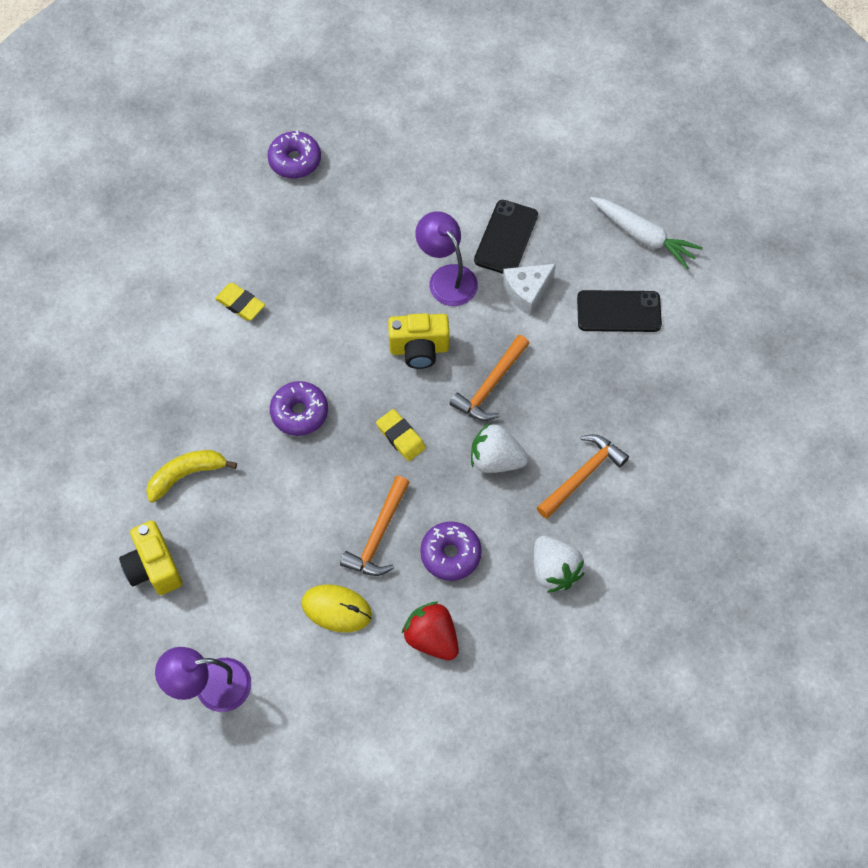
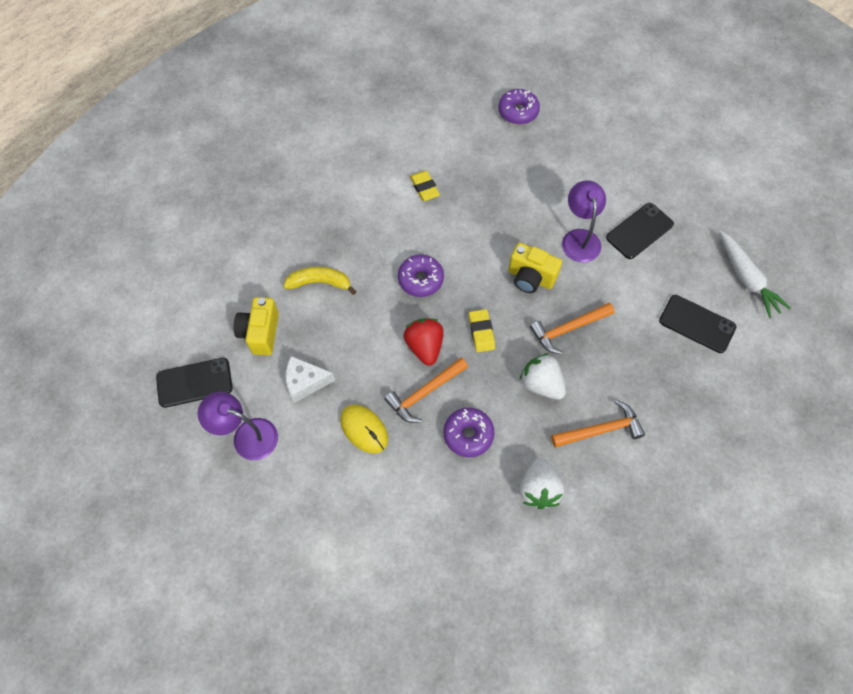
camera: 30 degrees right, 0 degrees up
(113, 663) = (194, 383): none -> black phone
(432, 638) = (419, 488): red strawberry -> red strawberry (424, 346)
(526, 292) = (633, 276): white cheese -> white cheese (305, 382)

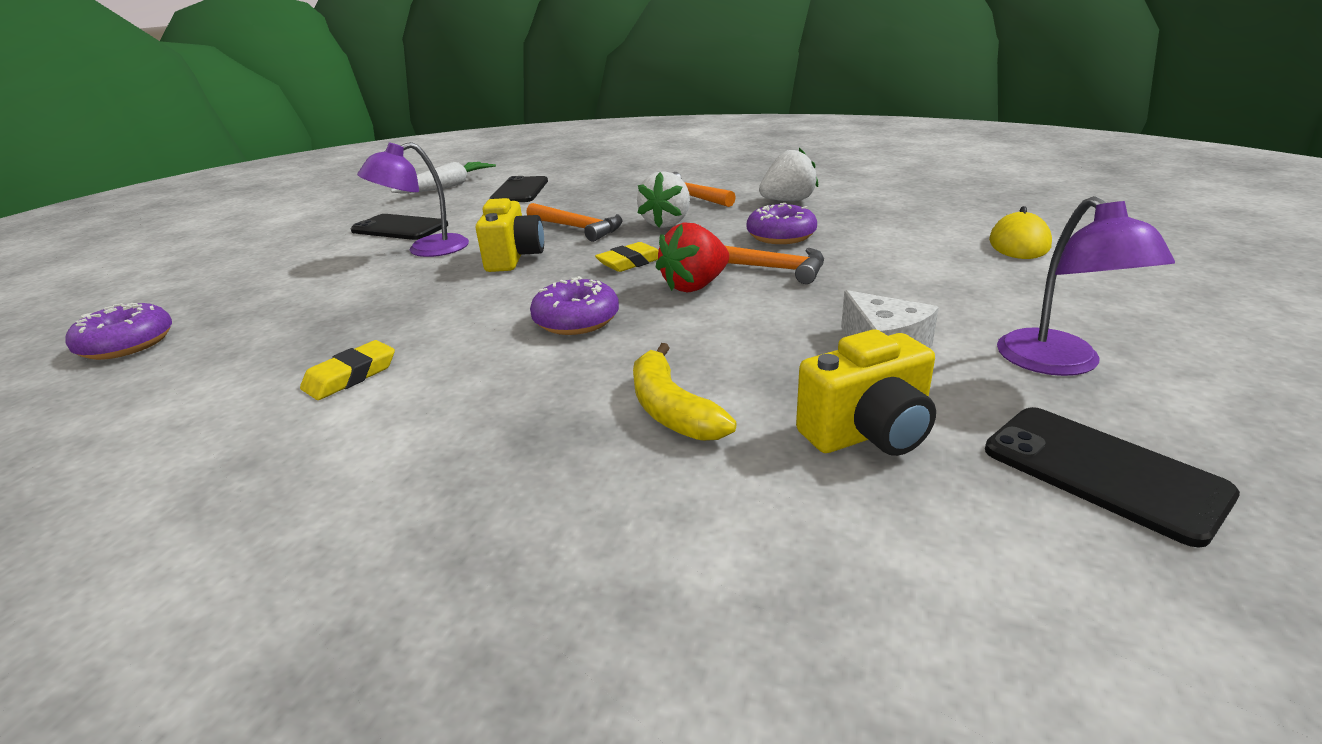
camera: 115 degrees left, 35 degrees down
(364, 429) = (875, 285): yellow mouse -> yellow mouse (1018, 243)

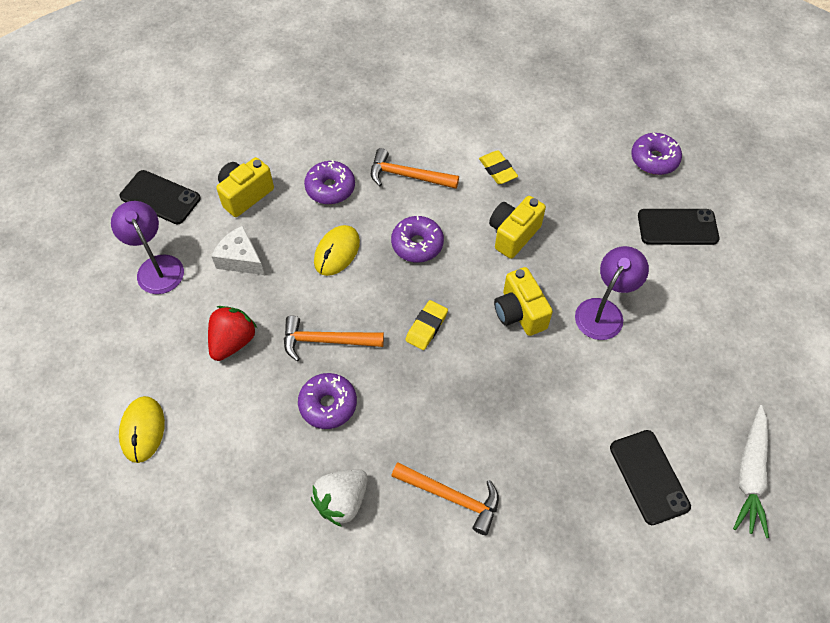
camera: 155 degrees right, 30 degrees up
(350, 376) = (497, 170): yellow eraser -> yellow eraser turned 45 degrees counterclockwise
(400, 228) = (674, 347): black phone -> black phone (677, 227)
(435, 309) = (513, 234): none -> yellow camera
(578, 228) = (510, 383): orange hammer -> orange hammer (407, 176)
(666, 223) = (436, 412): white strawberry -> none
(671, 409) = (330, 188): yellow banana -> purple donut
(694, 286) = (365, 302): red strawberry -> red strawberry (233, 341)
(707, 331) = (337, 252): none -> yellow mouse

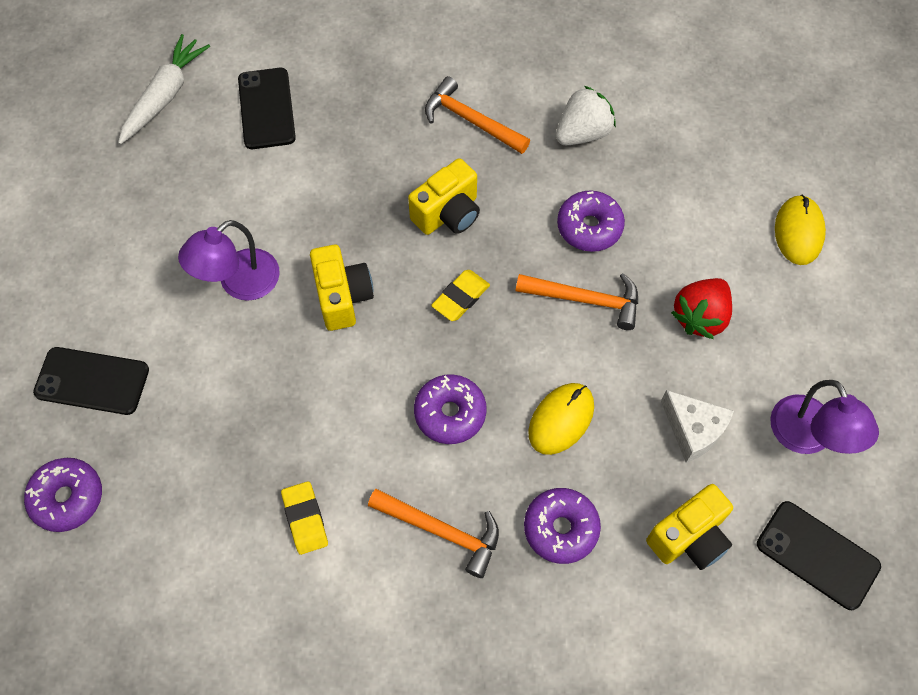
camera: 170 degrees left, 5 degrees up
(513, 234) = (316, 406): yellow camera -> yellow camera (448, 214)

